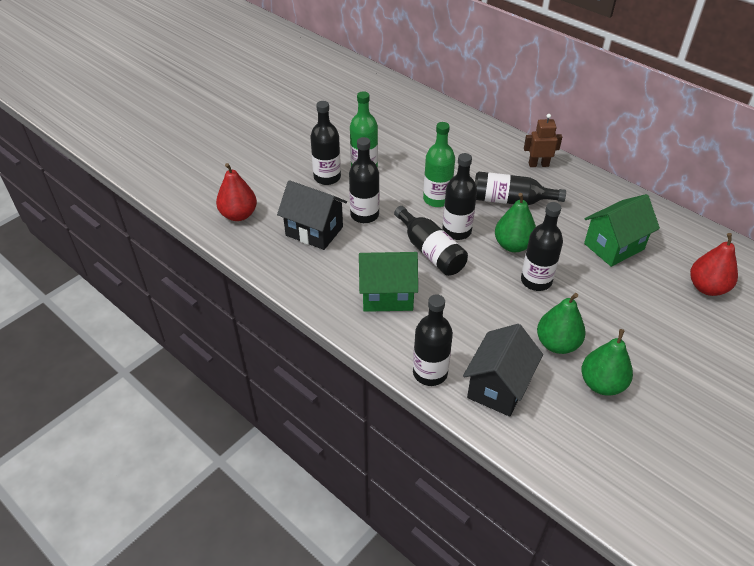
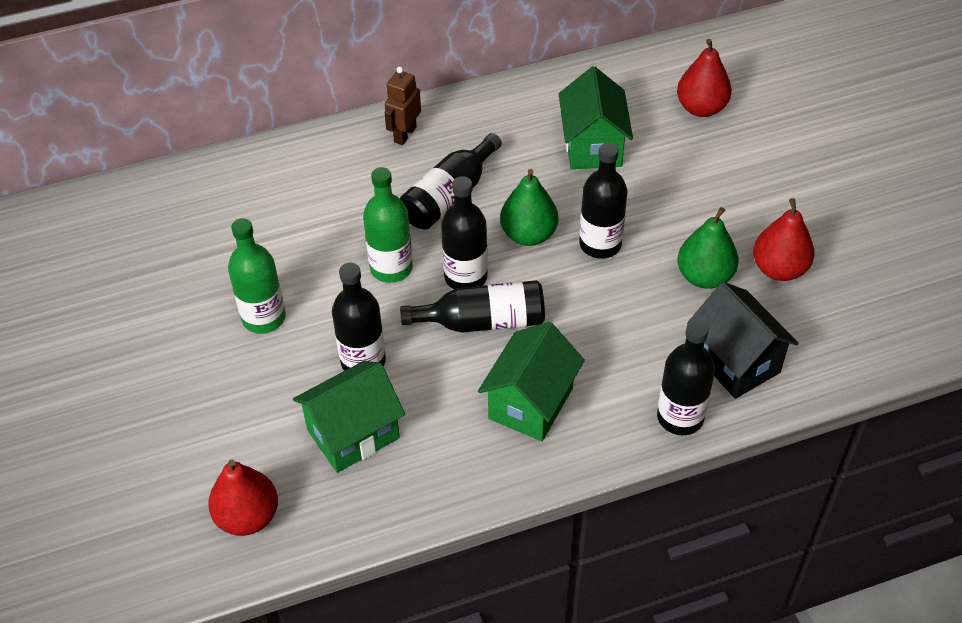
camera: 60 degrees left, 5 degrees up
(314, 231) = (353, 434): black house -> green house
(327, 177) = (250, 371): black bottle -> none
(602, 384) = (779, 269): green pear -> red pear

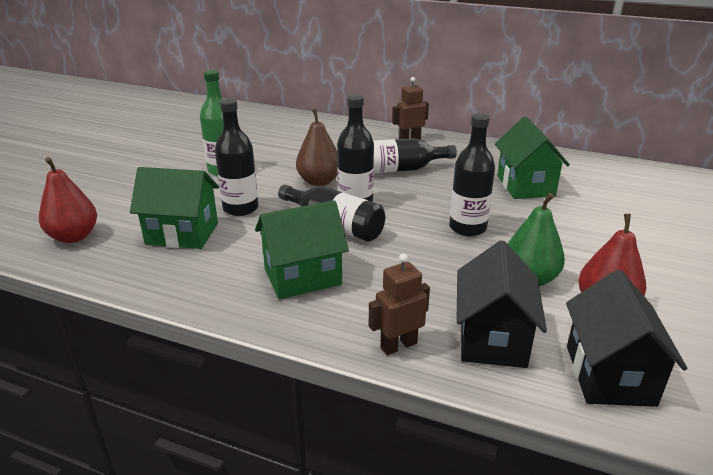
camera: 40 degrees right, 20 degrees down
(391, 268) = (319, 181): green bottle -> brown pear
(528, 235) = (423, 203): green pear -> none
(592, 146) = (525, 186): green house -> green house turned 45 degrees counterclockwise
(680, 417) = (398, 345): black bottle -> brown robot
(701, 108) = (637, 200): red pear -> none
(832, 339) = (609, 375): none -> black house

